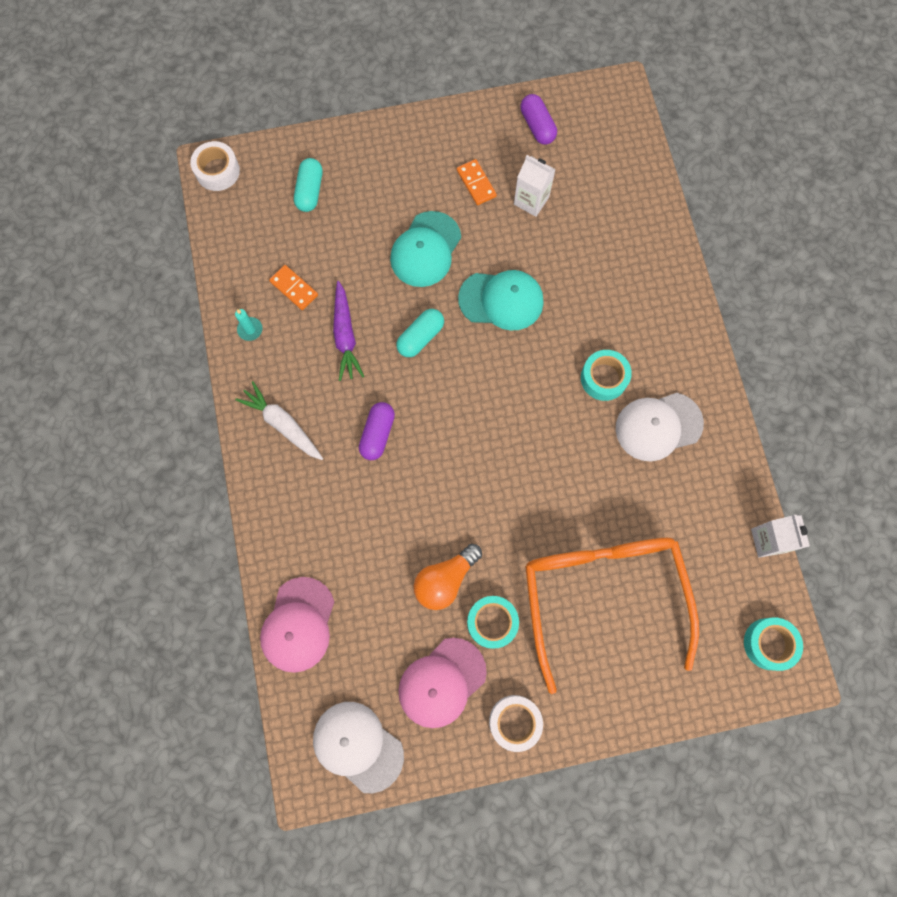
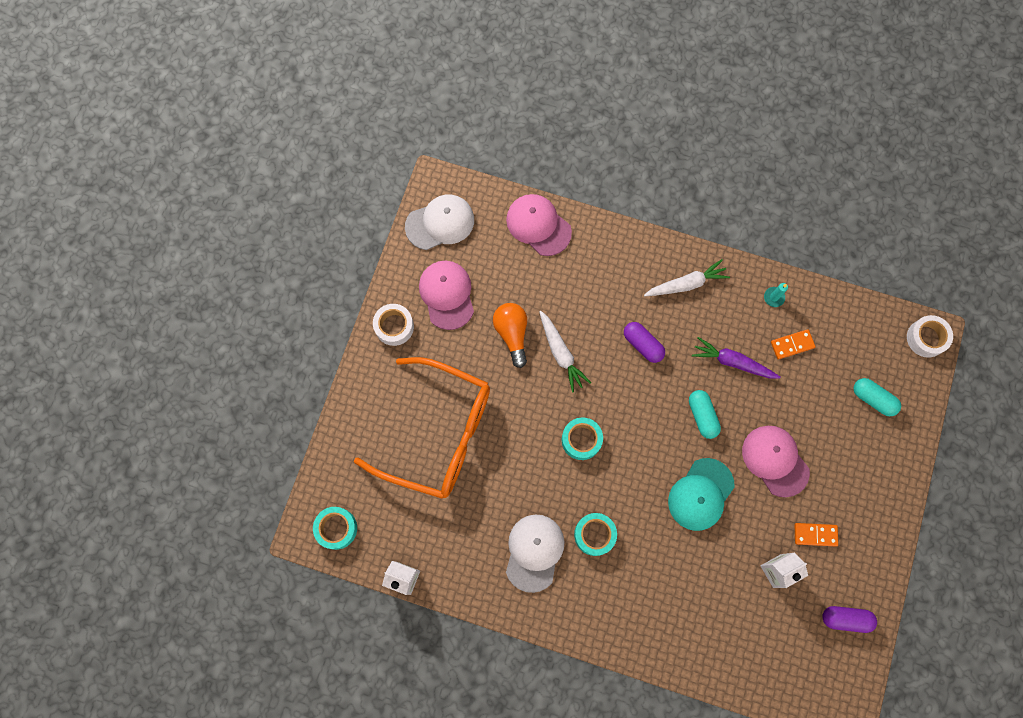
camera: 120 degrees right, 0 degrees up
(425, 249) = (775, 460): turquoise cap -> pink cap
(436, 514) = (561, 353): none -> white carrot
(492, 622) = (465, 348): turquoise tape -> turquoise tape (581, 440)

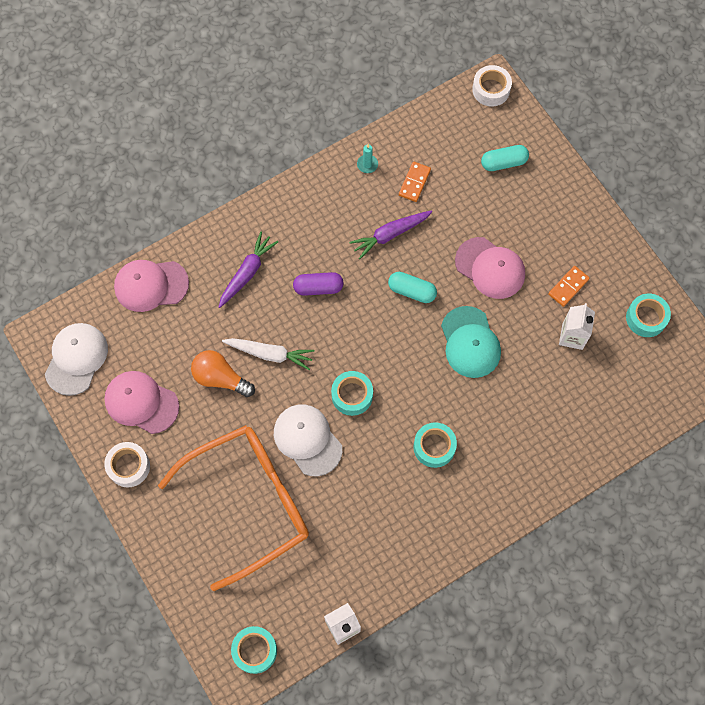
camera: 50 degrees left, 5 degrees down
(534, 552) = (409, 505): white cap -> white cap (307, 440)
(608, 284) = (247, 272): none -> purple carrot
(686, 284) = (300, 216): white carrot -> none
(775, 460) = (490, 268): pink cap -> pink cap turned 150 degrees counterclockwise
(845, 619) = (646, 318): purple capsule -> turquoise tape

